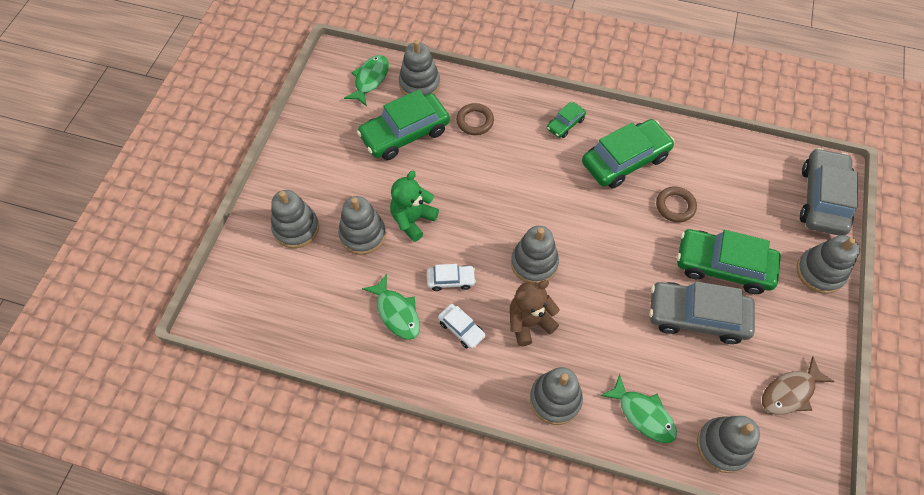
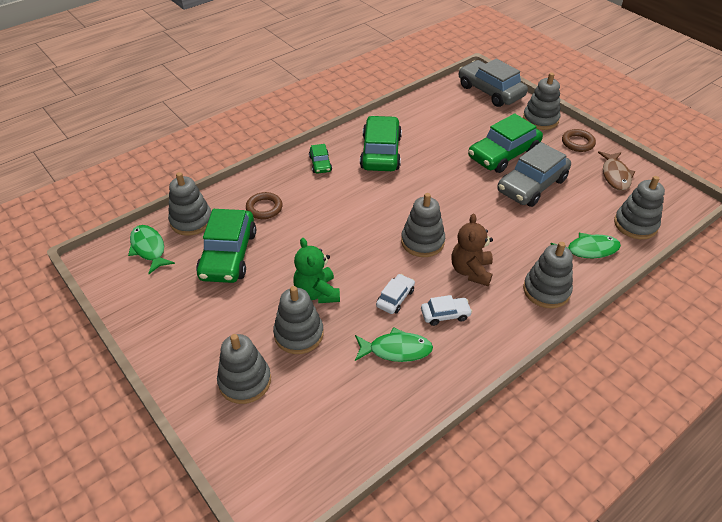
camera: 55 degrees left, 15 degrees down
(675, 206) = (439, 150): brown ring -> brown ring (577, 143)

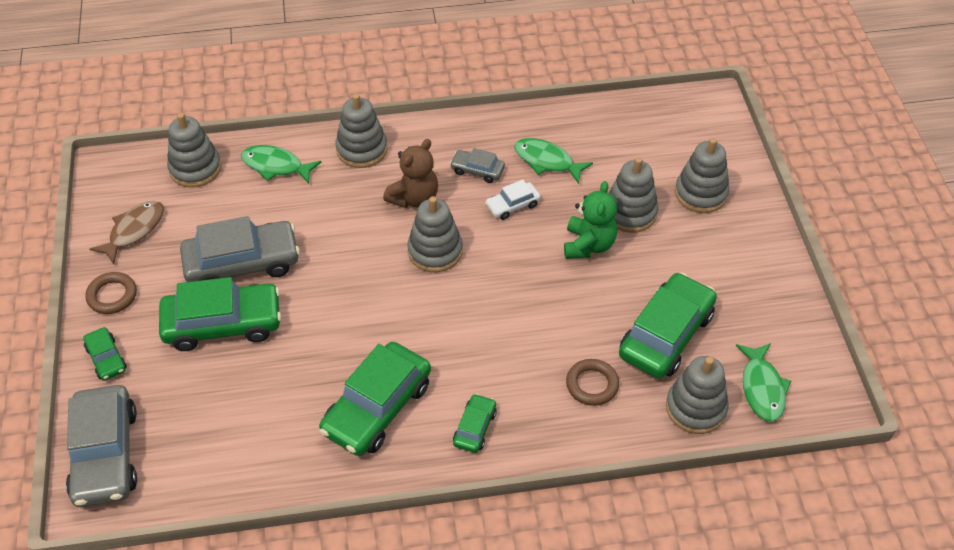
camera: 150 degrees left, 5 degrees up
(445, 314) = (477, 170): white car -> grey car
(540, 119) = (106, 359): grey stacking toy -> green car

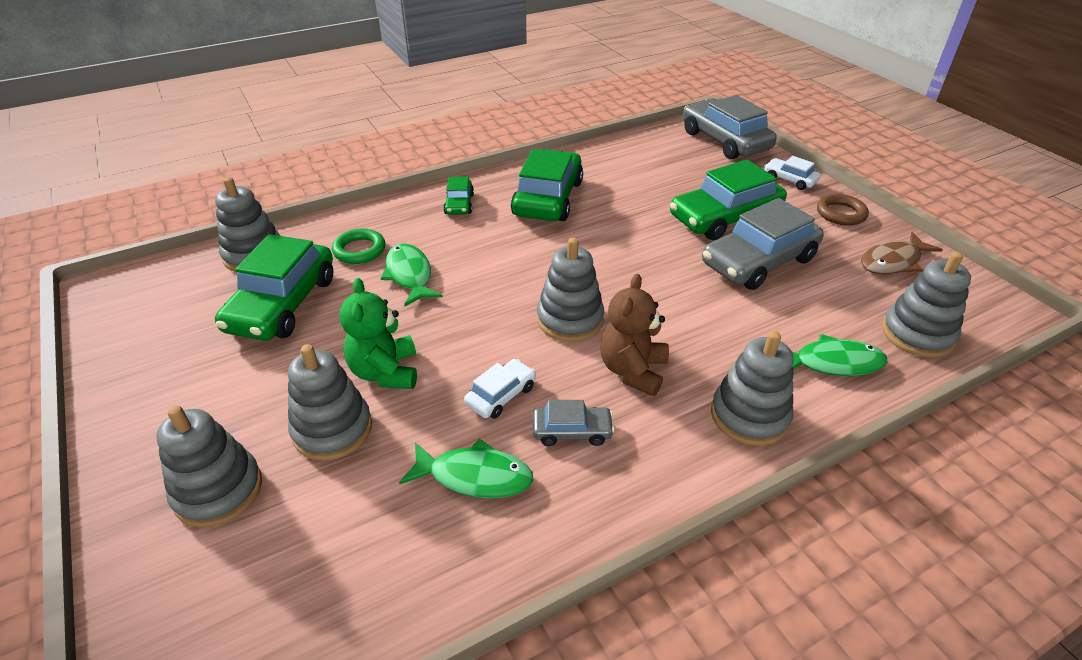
camera: 160 degrees right, 10 degrees down
(106, 359) = (790, 180): green car -> white car
(134, 231) = (893, 261): brown fish -> brown fish turned 45 degrees clockwise
(592, 385) = (359, 250): brown ring -> green ring
(762, 388) = (180, 283): green fish -> green fish (410, 275)

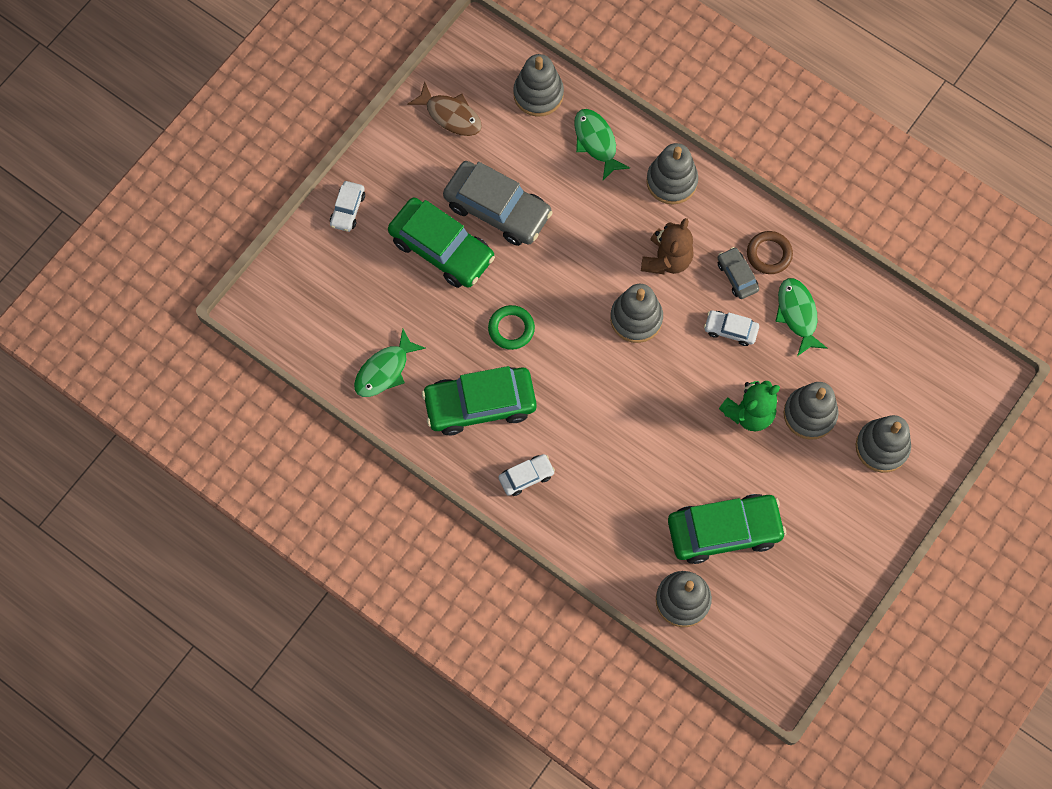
camera: 115 degrees left, 30 degrees up
(359, 250) = (633, 519): green ring -> green ring (511, 329)
(410, 275) = (644, 458): green fish -> green fish (385, 370)
(459, 204) = (526, 477): green car -> white car
(632, 370) = (666, 259): brown teddy bear -> brown teddy bear turned 60 degrees counterclockwise
(724, 141) = (290, 283): grey car -> none
(841, 213) = (391, 160): brown ring -> brown ring (769, 254)

